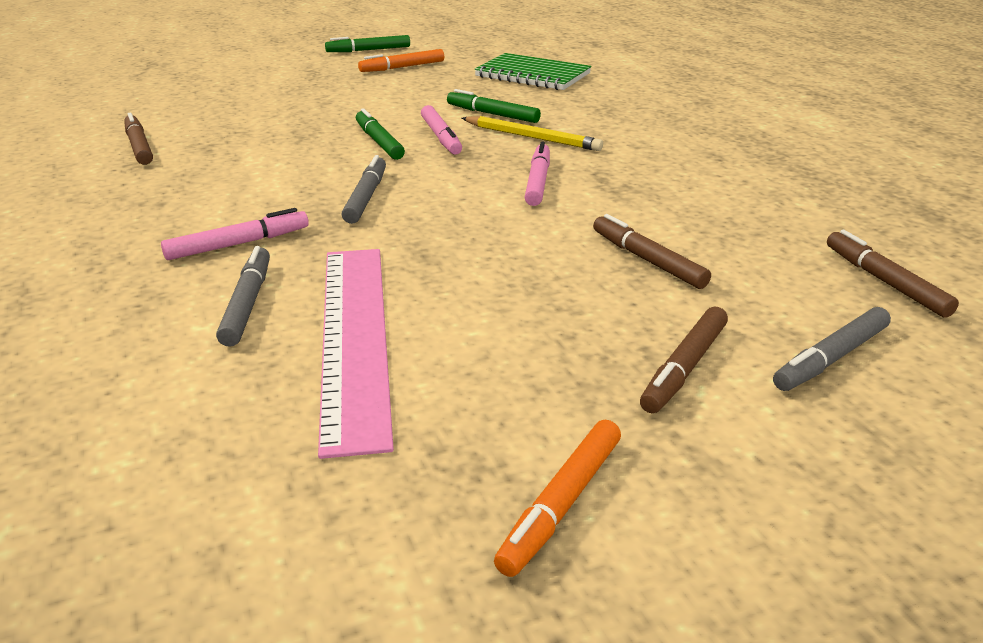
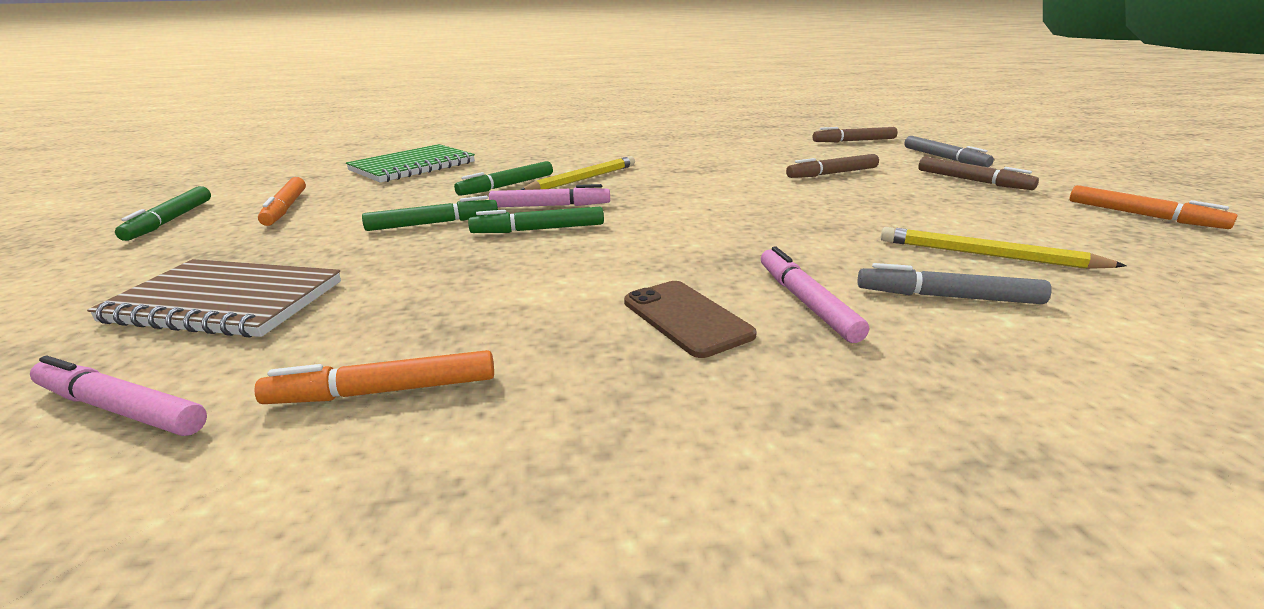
camera: 75 degrees left, 5 degrees down
(139, 146) = (384, 391): brown marker -> orange marker
(214, 205) = (686, 318): none -> brown phone
(244, 94) = (226, 302): none -> brown notebook
(355, 337) = (987, 255): pink ruler -> yellow pencil
(366, 197) = (693, 241): grey marker -> none
(383, 110) = (433, 223): none -> green marker
(538, 181) = (685, 185): pink marker -> pink marker (121, 409)

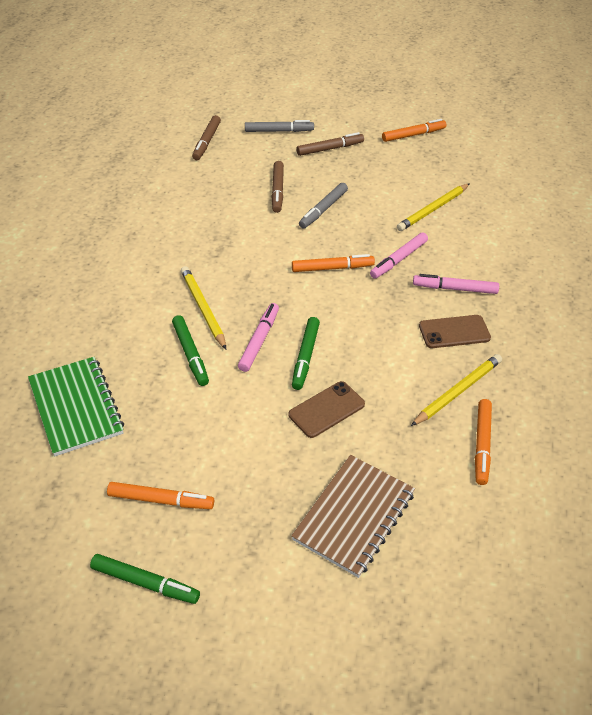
camera: 70 degrees left, 20 degrees up
(121, 409) = (465, 540): pink marker -> pink marker (398, 260)
(433, 223) = (260, 408): green marker -> none
(442, 255) = (326, 409): none -> brown phone
(526, 344) = (457, 391): none -> yellow pencil
(729, 217) = (332, 268): none -> orange marker
(947, 297) = (468, 246): grey marker -> grey marker (323, 210)

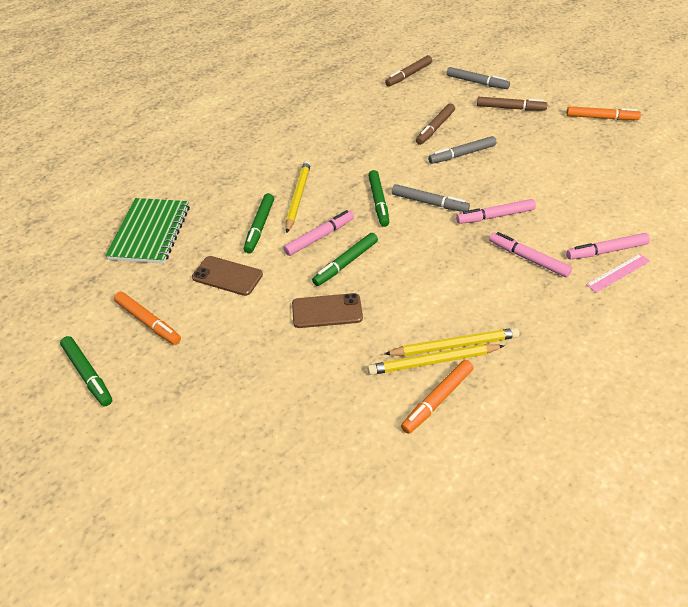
camera: 35 degrees right, 0 degrees up
(285, 284) = (378, 202): none -> green marker
(332, 268) = (429, 203): orange marker -> grey marker
(354, 516) = (275, 404): brown notebook -> none
(433, 209) = (566, 185): yellow pencil -> yellow pencil (433, 361)
(454, 332) = (495, 294): brown phone -> brown phone (227, 276)
(507, 258) = (606, 251): none -> pink marker
(530, 274) = (618, 273): none -> pink ruler

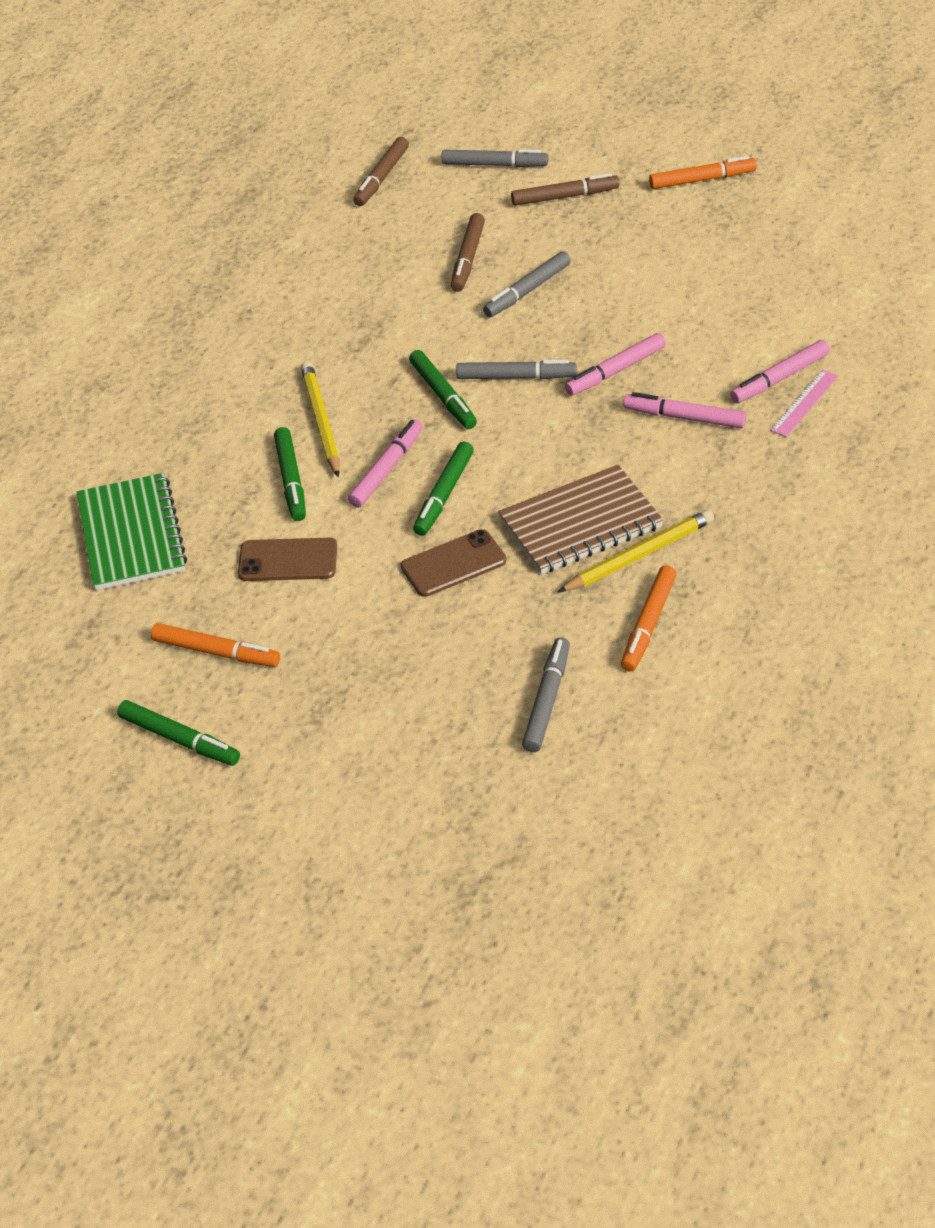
camera: 20 degrees left, 0 degrees up
(337, 434) = (547, 700): none -> grey marker
(424, 309) = (580, 523): none -> brown notebook
(433, 361) = (622, 582): yellow pencil -> none

